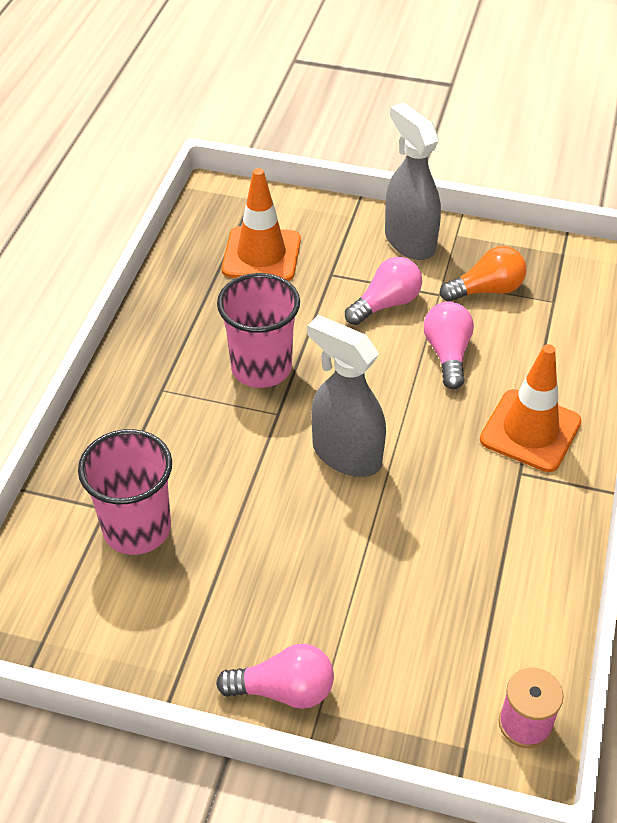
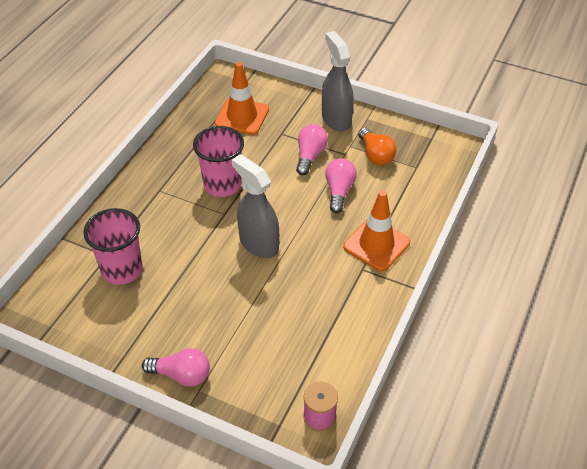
camera: 10 degrees right, 0 degrees up
(386, 304) = (310, 156): pink light bulb -> pink light bulb turned 45 degrees counterclockwise
(486, 290) = (375, 155): orange light bulb -> orange light bulb turned 75 degrees clockwise

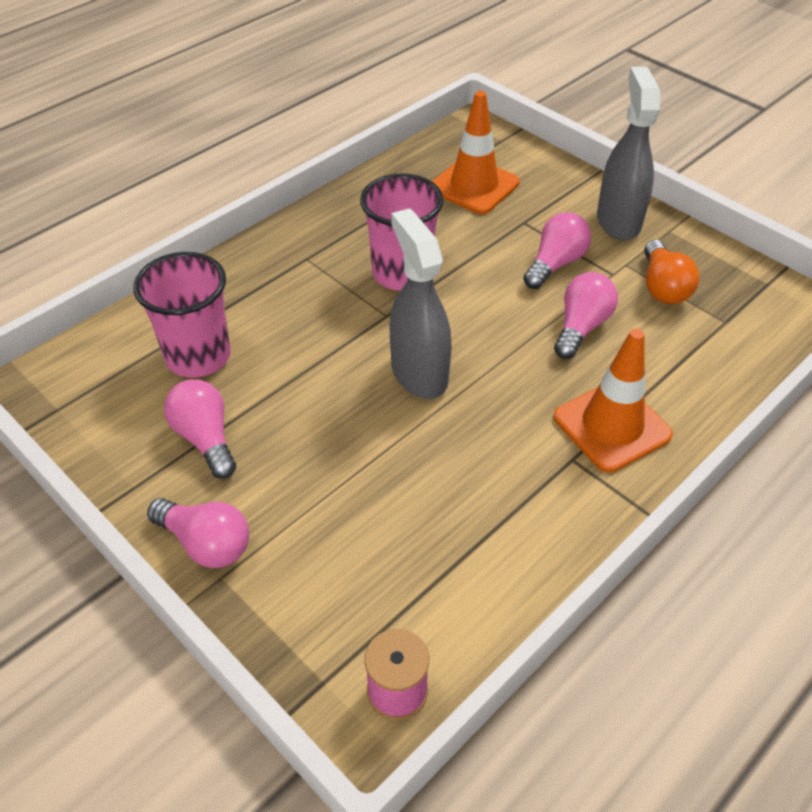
camera: 20 degrees right, 0 degrees up
(151, 317) = (205, 438): none -> pink light bulb

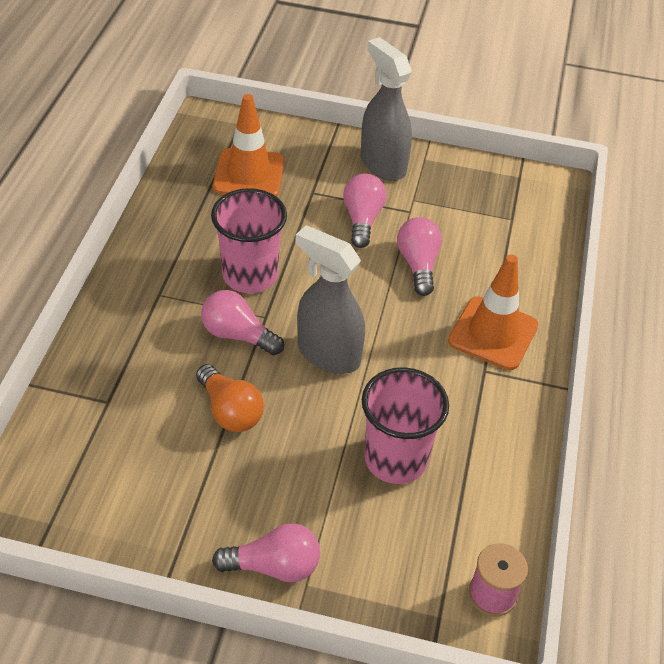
camera: 35 degrees left, 0 degrees up
(198, 356) = (137, 420): pink cup -> pink cup (395, 459)
(205, 438) = (203, 485): pink light bulb -> pink light bulb (238, 335)
(663, 287) = (452, 208): orange light bulb -> orange light bulb (230, 411)

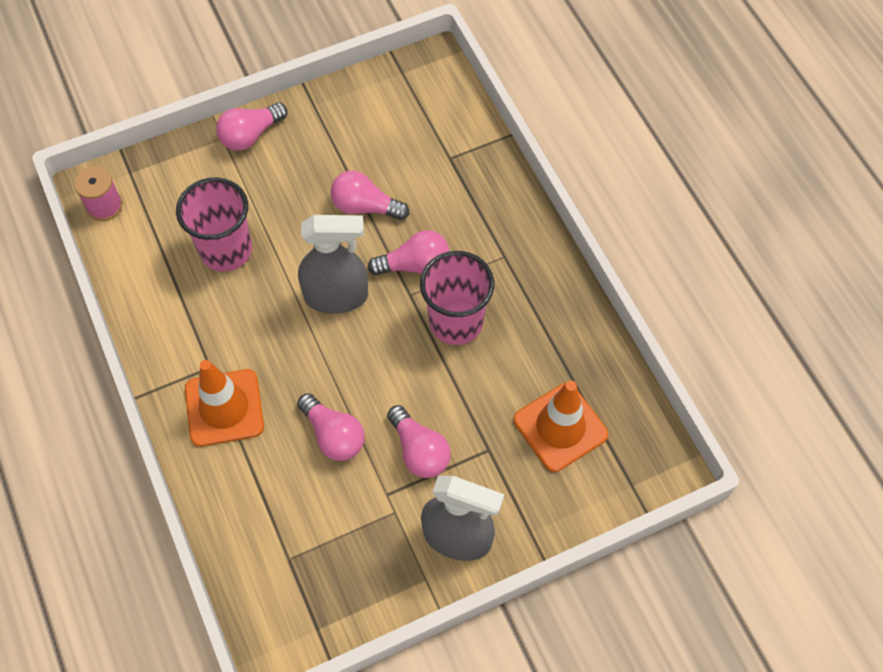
camera: 145 degrees right, 15 degrees up
(230, 411) = (365, 206): orange light bulb -> pink light bulb

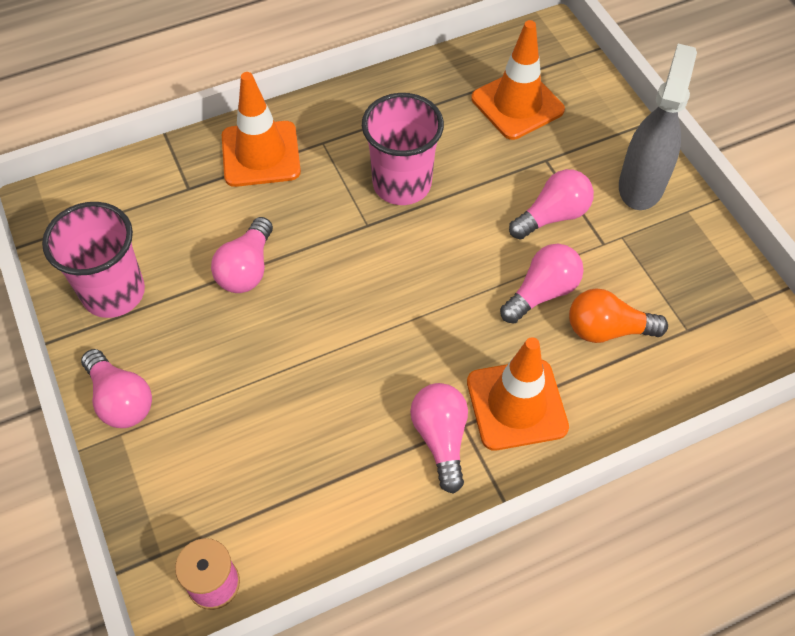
camera: 90 degrees left, 5 degrees down
(226, 250) = (297, 418): pink cup -> pink cup (113, 293)
(292, 487) = (607, 329): none -> orange light bulb
(337, 296) = (368, 294): grey spray bottle -> none
(415, 265) = (329, 220): pink light bulb -> pink light bulb (441, 438)
(488, 208) = (261, 154): none -> orange traffic cone

